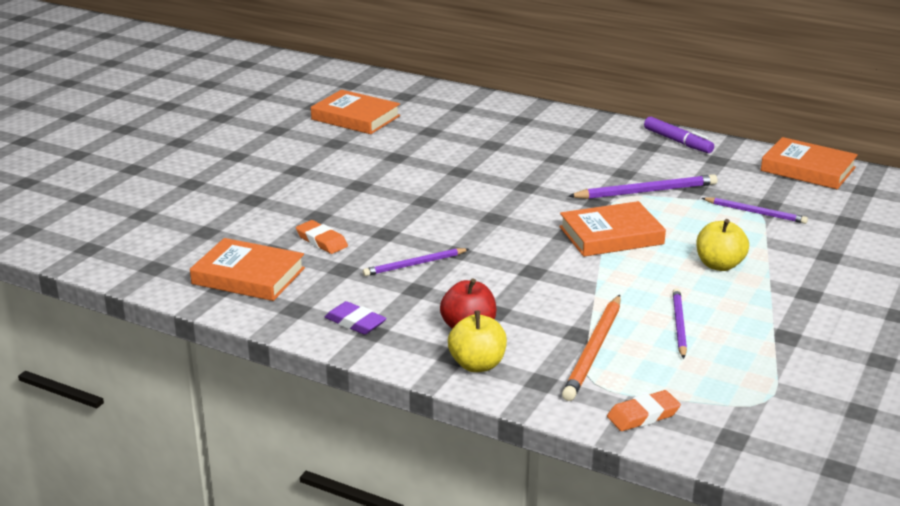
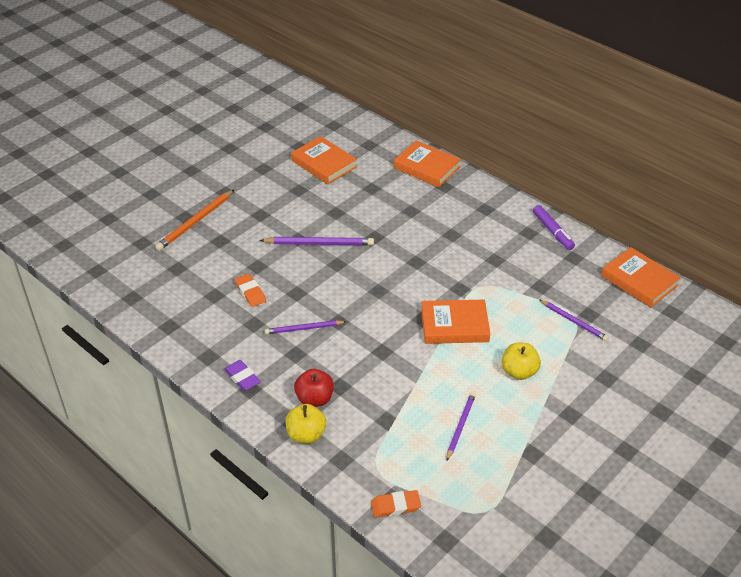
camera: 15 degrees right, 15 degrees up
(248, 276) = (189, 318): orange book -> orange book (426, 167)
(594, 350) = (390, 438): orange pencil -> orange pencil (195, 222)
(646, 191) = (502, 283): purple pencil -> purple pencil (319, 243)

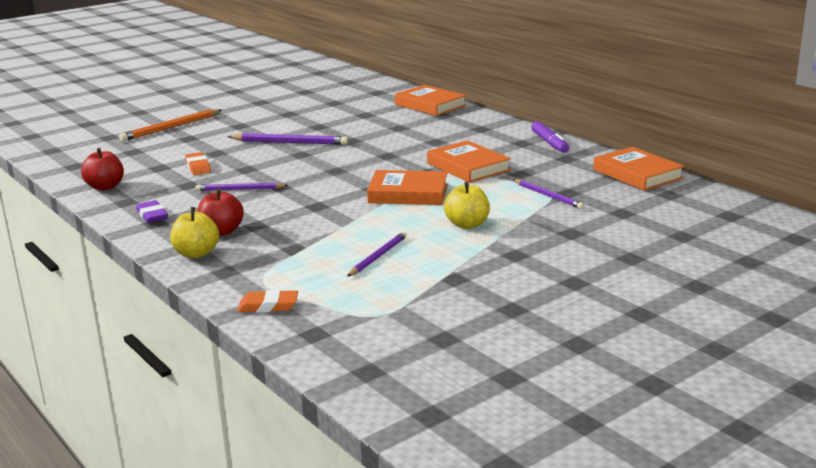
camera: 10 degrees right, 20 degrees down
(178, 332) = (105, 187): none -> red apple
(324, 164) = (323, 101): orange book -> orange book (468, 167)

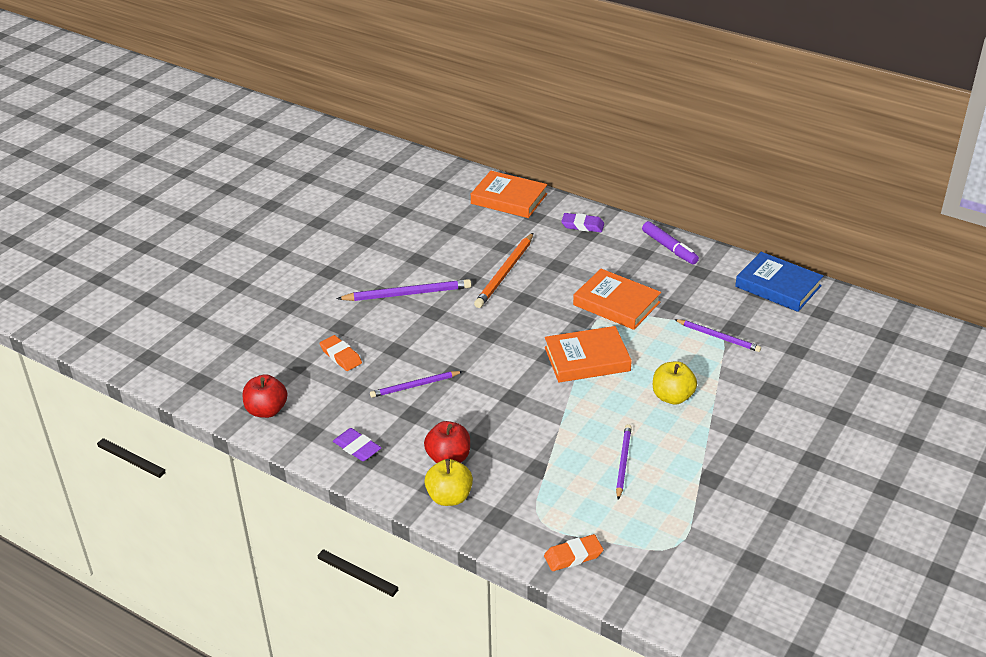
camera: 20 degrees left, 15 degrees up
(171, 128) = (253, 289): orange pencil -> orange pencil (505, 273)
(481, 124) = (582, 225): none -> purple eraser
(637, 174) = (778, 286): orange book -> blue book

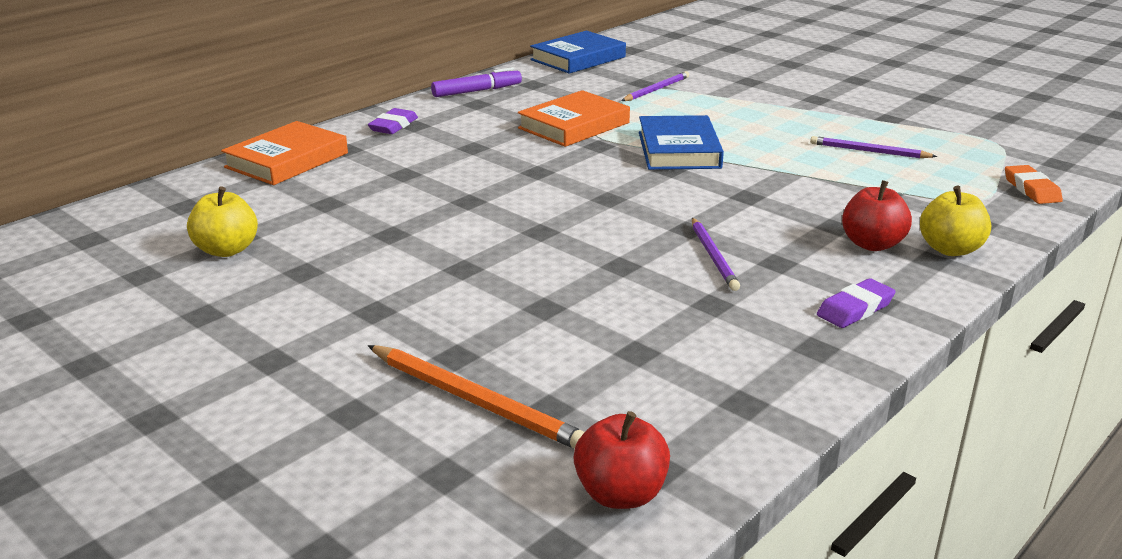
camera: 80 degrees left, 10 degrees down
(266, 410) = (760, 389): red apple -> red apple (620, 494)
(341, 356) = (624, 311): orange eraser -> none
(407, 294) = (481, 247): purple pencil -> none
(505, 273) = (470, 178): orange pencil -> orange pencil (476, 401)
(587, 359) = (679, 150): orange book -> blue book
(672, 397) = (756, 119): yellow apple -> yellow apple (227, 250)

